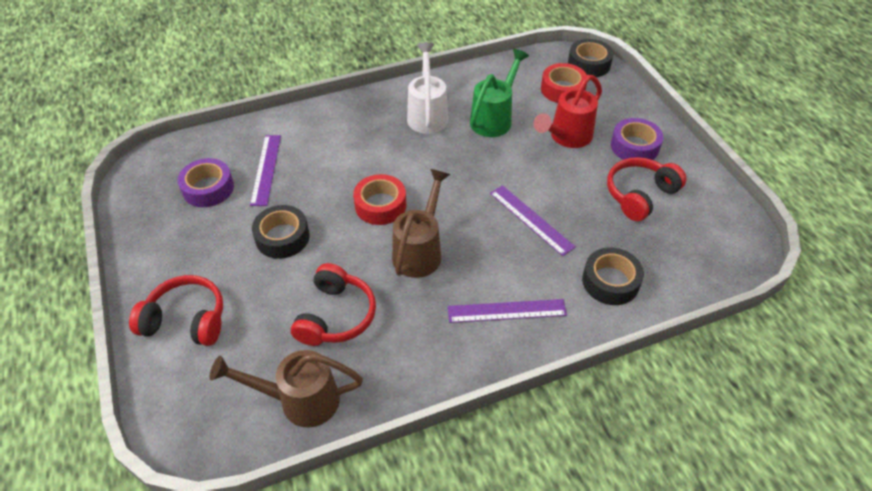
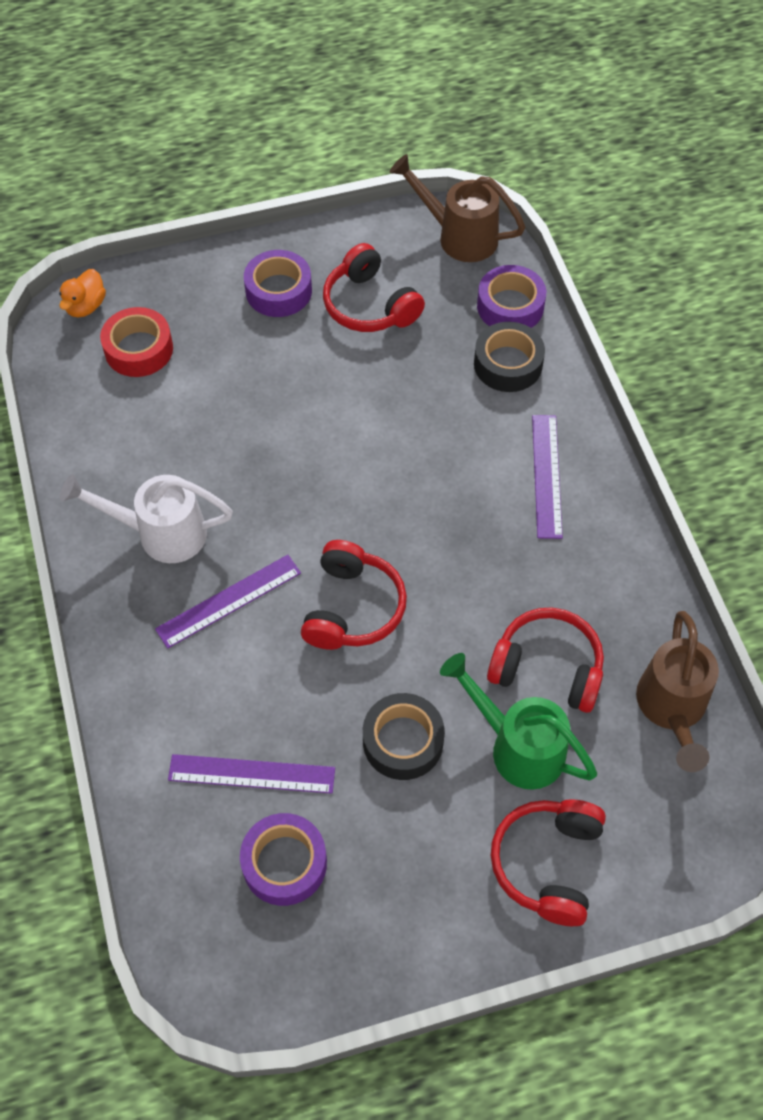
camera: 85 degrees left, 10 degrees up
(380, 205) = (352, 608): red tape -> red headphones
(420, 251) = (443, 562): brown watering can -> brown watering can (459, 236)
(494, 118) = (188, 445): green watering can -> green watering can (517, 746)
(531, 219) = (400, 428): purple ruler -> purple ruler (229, 601)
(567, 137) = (247, 362): red watering can -> none
(589, 64) = (85, 306): black tape -> orange duck
(671, 281) = (510, 306): none -> purple tape

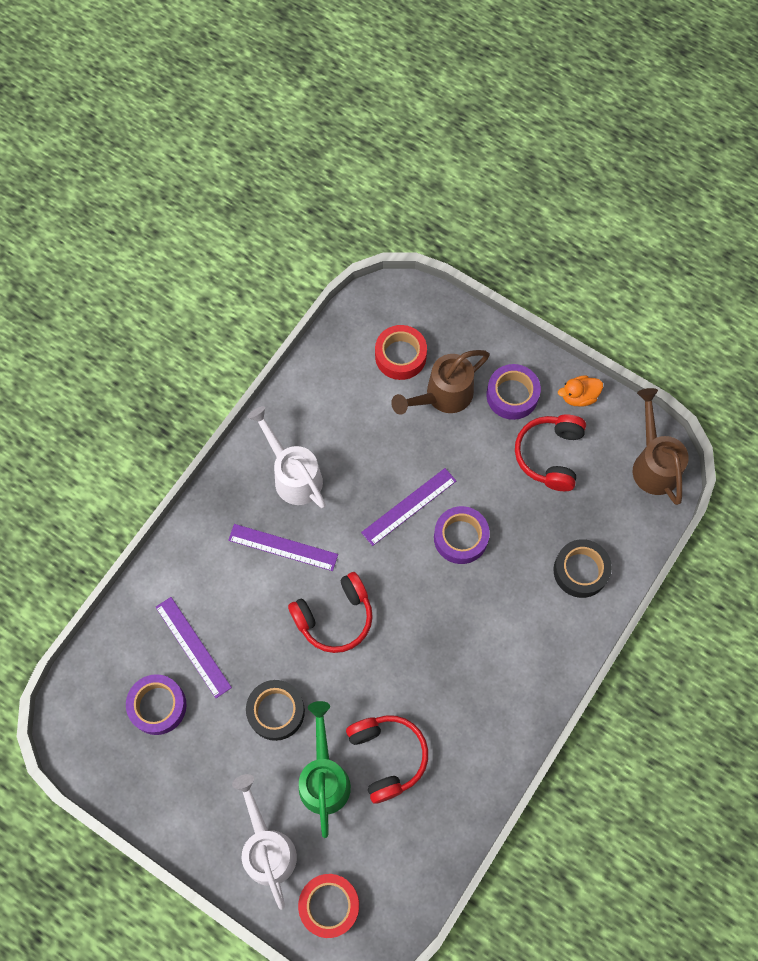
camera: 50 degrees right, 10 degrees up
(85, 306) = (403, 301): orange duck -> orange duck (579, 396)
(510, 306) = (626, 538): purple tape -> purple tape (460, 537)
(546, 475) = (519, 657): purple ruler -> purple ruler (409, 506)
(547, 863) = (267, 847): red headphones -> white watering can
(663, 845) = (329, 905): none -> red tape
(672, 709) = (420, 849): brown watering can -> brown watering can (443, 396)

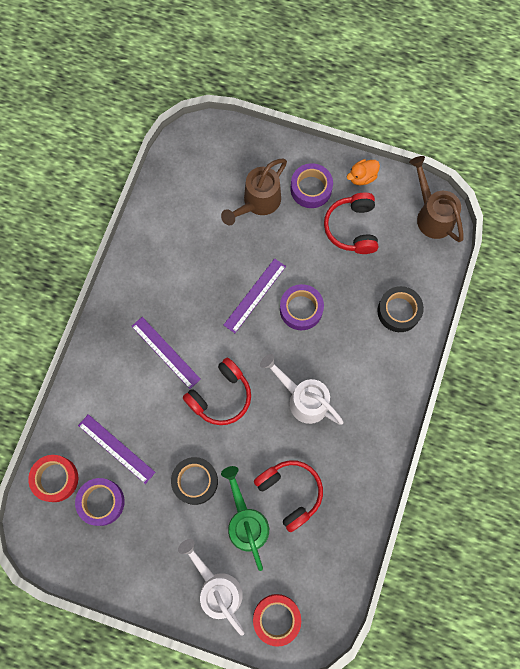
camera: 15 degrees left, 5 degrees up
(283, 547) = (165, 352): purple ruler -> purple ruler turned 45 degrees clockwise
(293, 475) = (158, 294): white watering can -> white watering can (303, 399)
(400, 356) = (216, 179): red tape -> red tape (55, 479)

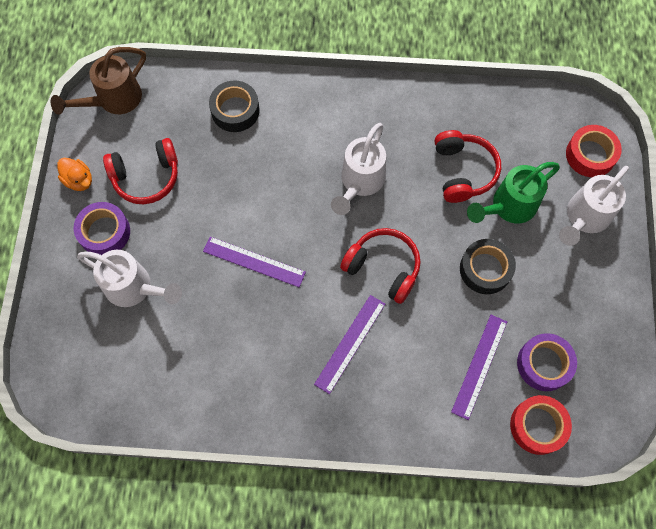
camera: 105 degrees left, 5 degrees down
(258, 203) = (134, 288): brown watering can -> white watering can
(290, 492) = (463, 171): red headphones -> red headphones turned 135 degrees clockwise
(301, 309) = (258, 208): purple tape -> none

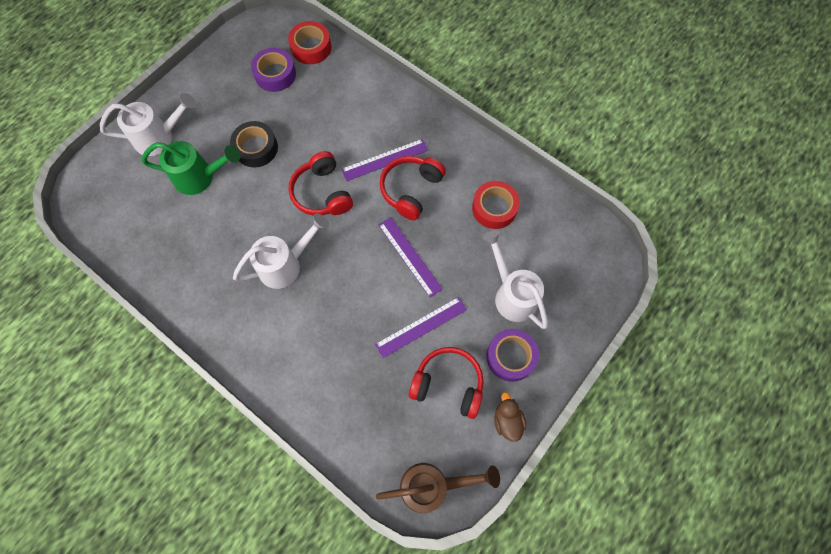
camera: 145 degrees left, 0 degrees up
(79, 180) = (507, 421): orange duck -> brown duck
(235, 110) = (333, 397): black tape -> none
(463, 171) = (205, 222): red headphones -> red headphones (411, 190)
(479, 366) = (314, 97): purple ruler -> purple ruler (421, 327)
(590, 155) = (109, 175): red tape -> red tape (494, 208)

